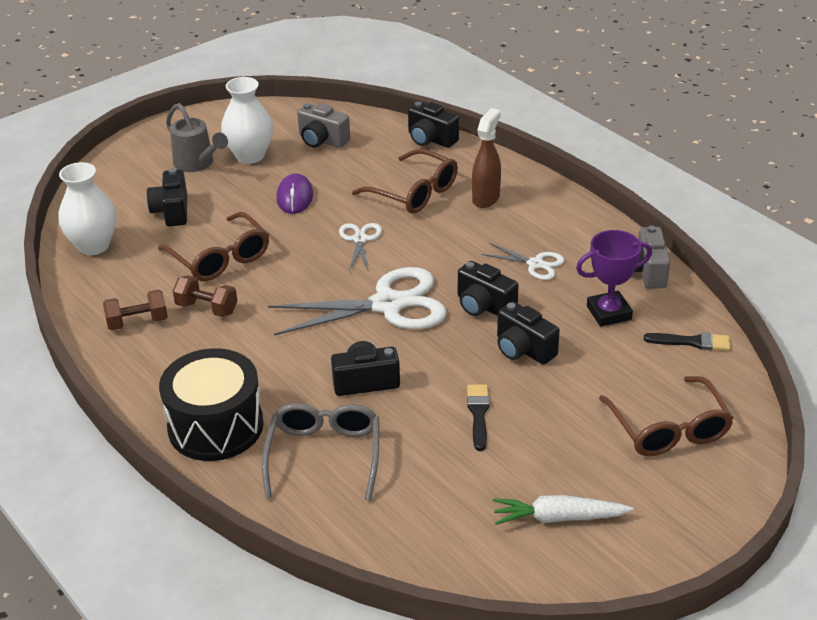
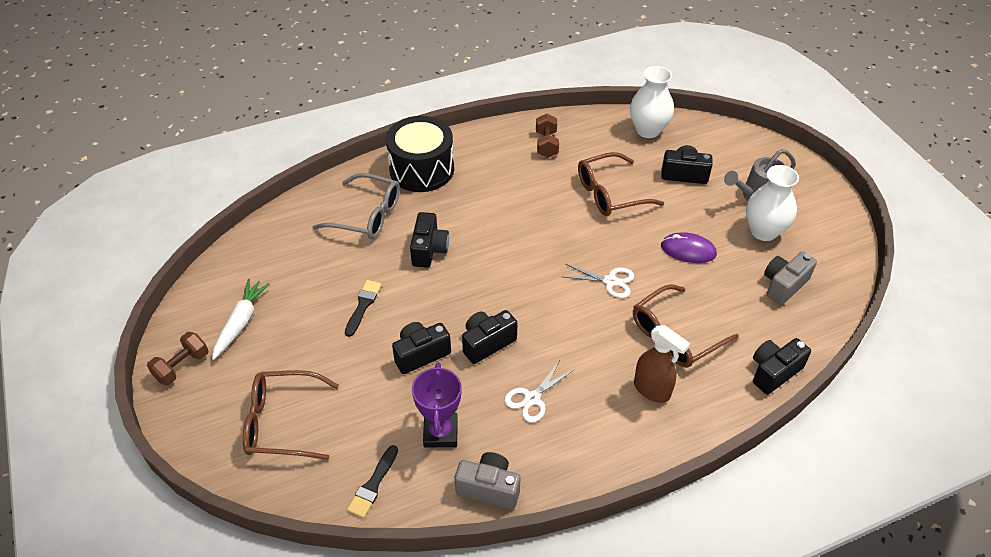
camera: 105 degrees right, 10 degrees up
(207, 308) = (549, 179): brown dumbbell -> brown dumbbell (182, 366)
(388, 305) = (513, 281): white scissors -> none
(478, 414) = (363, 305): black brush -> black brush turned 90 degrees counterclockwise

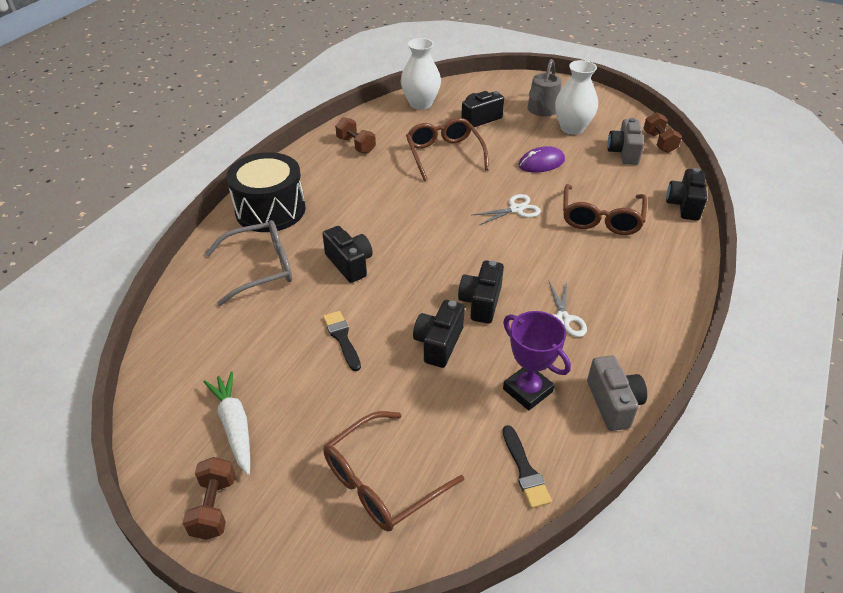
camera: 40 degrees left, 5 degrees down
(489, 488) = (613, 403): grey camera -> grey camera turned 105 degrees clockwise
(610, 193) = (444, 154): brown glasses -> brown glasses turned 135 degrees clockwise
(652, 390) = (631, 261): brown spray bottle -> none
(836, 295) = (659, 142): none -> brown dumbbell

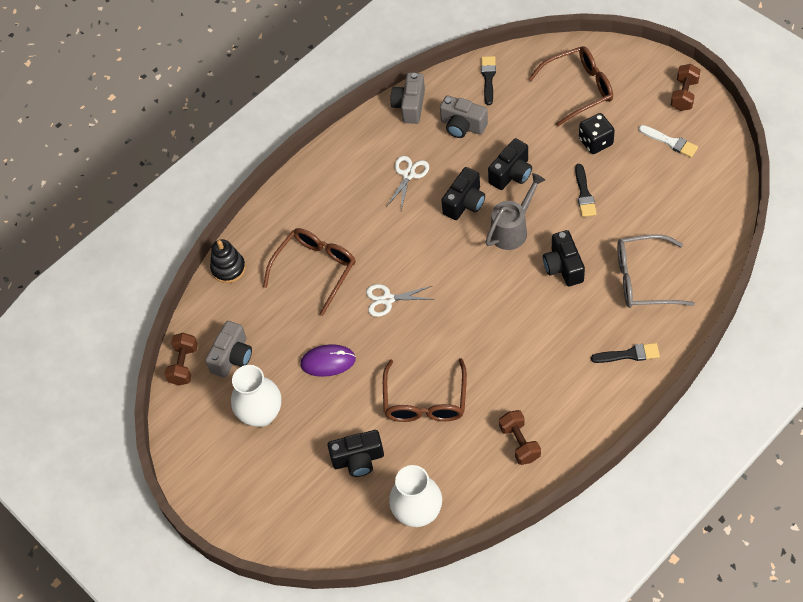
camera: 155 degrees left, 15 degrees up
(234, 426) = (670, 142): white carrot -> white brush
(270, 210) = (629, 354): black drum -> black brush
(340, 405) = (595, 142): none -> black dice
(527, 390) = (462, 126): purple trophy -> grey camera
(541, 111) = (277, 458): grey watering can -> grey watering can (512, 230)
(684, 205) = (228, 268): black camera -> black stacking toy

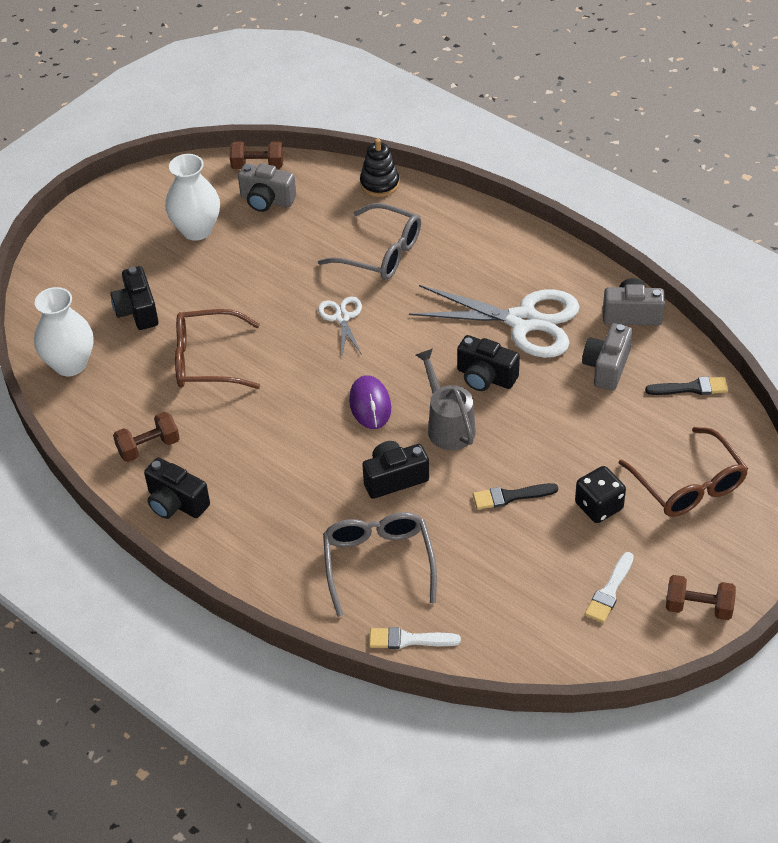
camera: 80 degrees right, 10 degrees down
(315, 269) = (381, 253): brown glasses -> grey glasses
(328, 362) = (260, 275): purple mouse -> purple mouse (370, 404)
(409, 174) = (524, 322): white scissors -> white scissors, size x2.05
(511, 174) = (535, 420): black camera -> black camera (176, 503)
(512, 230) = (448, 425): grey watering can -> grey watering can turned 150 degrees counterclockwise
(629, 354) = (265, 549): black brush -> none
(712, 262) = (408, 640): none -> white brush

